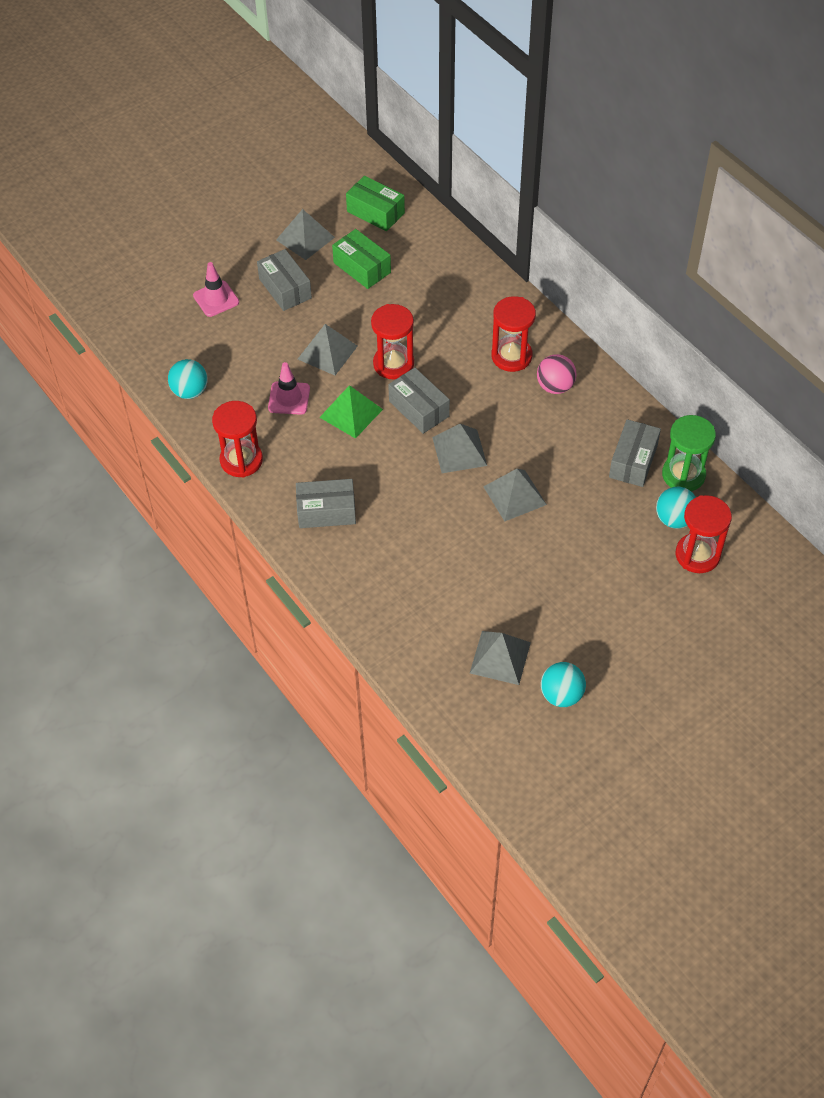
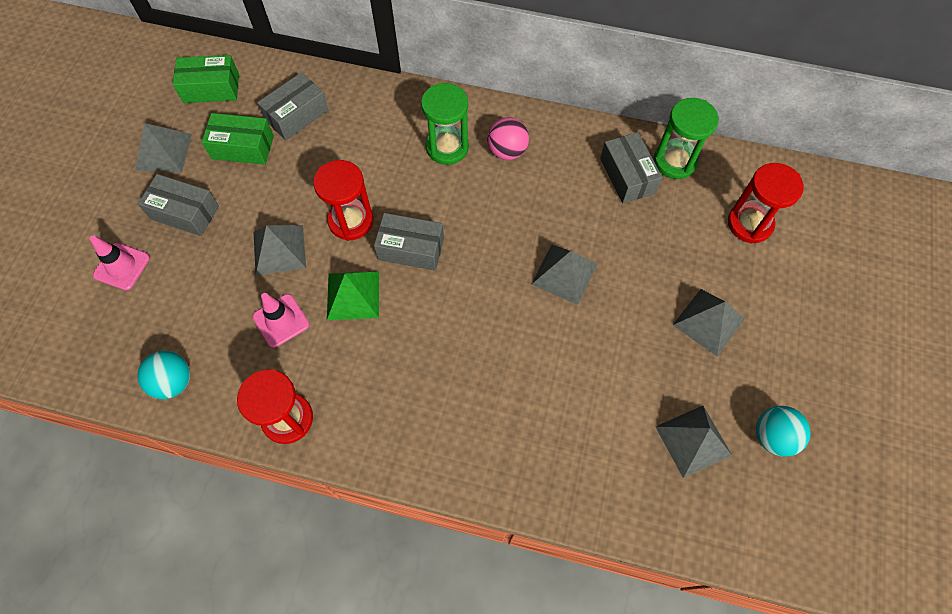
camera: 40 degrees left, 10 degrees up
(326, 511) = (415, 412): grey box -> grey box (296, 115)
(459, 451) = (481, 265): grey pyramid -> grey pyramid (708, 322)
(511, 356) = (447, 147): red hourglass -> green hourglass
(674, 519) = (704, 205): turquoise ball -> none

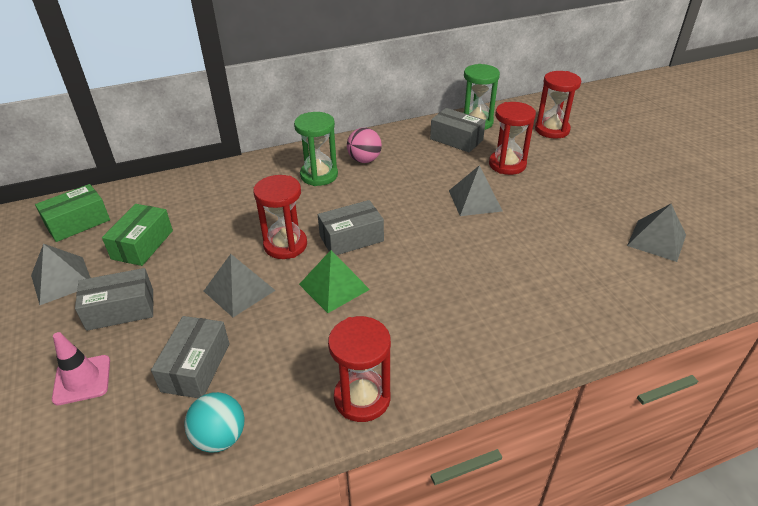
camera: 35 degrees left, 25 degrees down
(242, 147) = (142, 244): green box -> green box turned 45 degrees counterclockwise
(281, 320) = (287, 334): pink traffic cone -> none
(296, 115) = (176, 207): grey box -> grey box (196, 367)
(645, 245) = (507, 164): none -> red hourglass
(708, 322) = (588, 181): grey pyramid -> none
(773, 436) = (693, 213): turquoise ball -> none

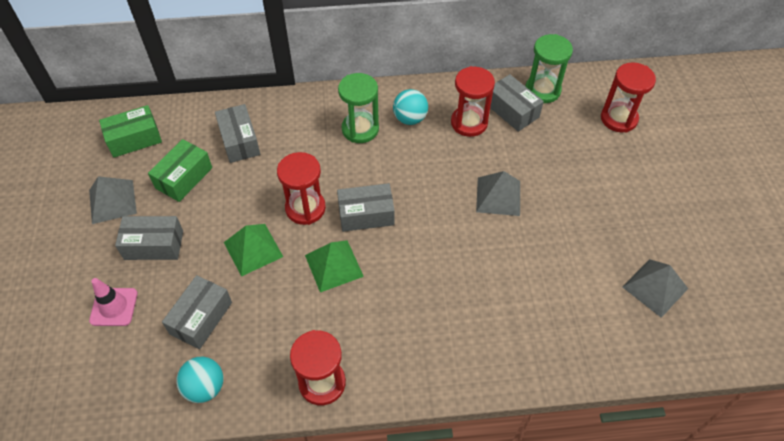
camera: 15 degrees right, 15 degrees up
(196, 205) = (239, 141): none -> grey box
(239, 290) = (253, 249): grey pyramid -> green pyramid
(364, 160) = (410, 119): pink ball -> turquoise ball
(507, 164) = (550, 157): red hourglass -> red hourglass (469, 123)

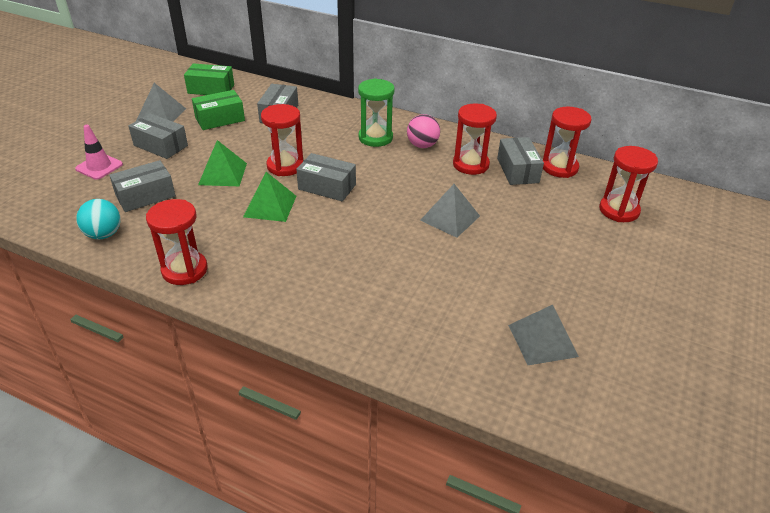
camera: 30 degrees right, 15 degrees down
(410, 119) = (422, 145): turquoise ball -> pink ball
(542, 90) = (559, 167): green hourglass -> red hourglass

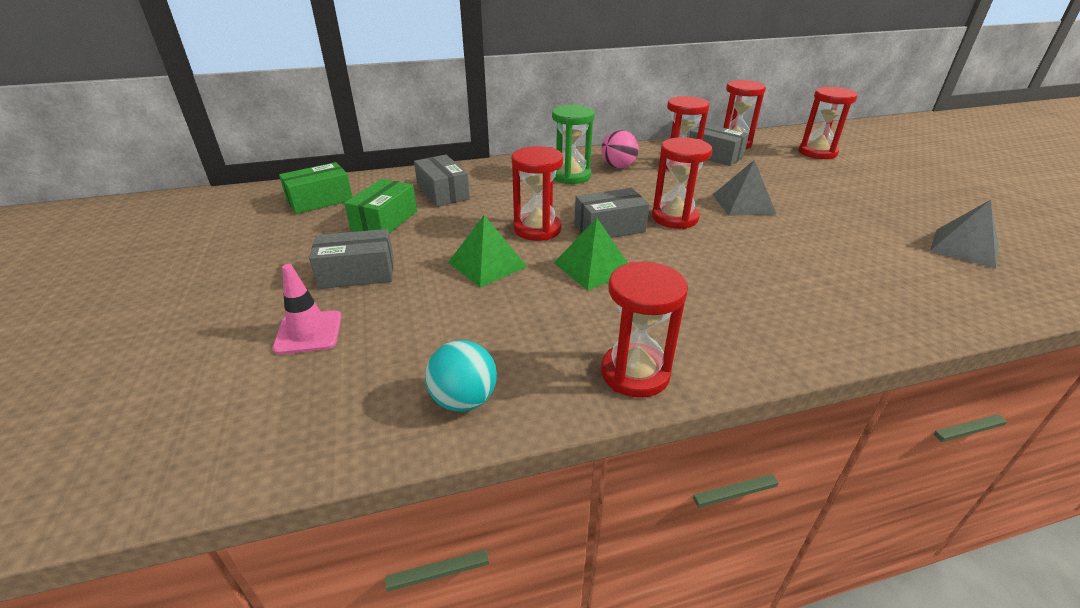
camera: 40 degrees left, 5 degrees down
(145, 196) = (437, 329): grey box -> none
(161, 114) = (298, 244): grey pyramid -> none
(380, 202) = (674, 218): none -> red hourglass

